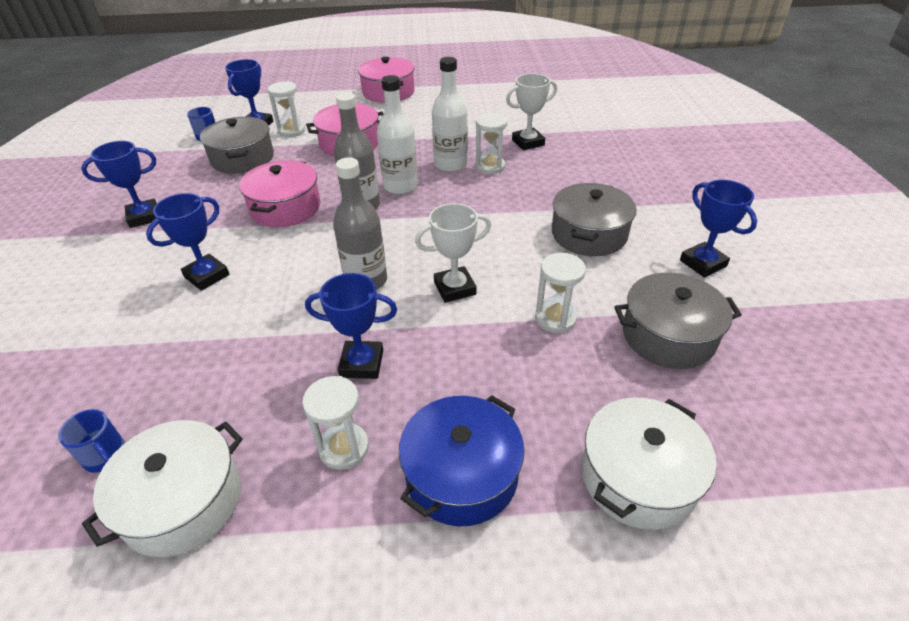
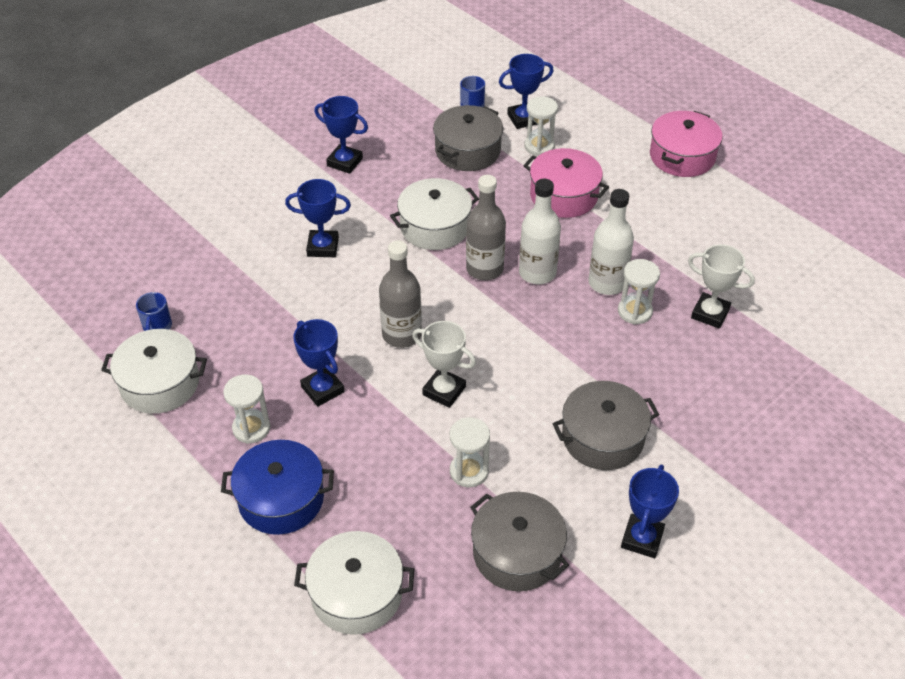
camera: 50 degrees right, 5 degrees up
(285, 208) = (435, 227): pink pot -> white pot

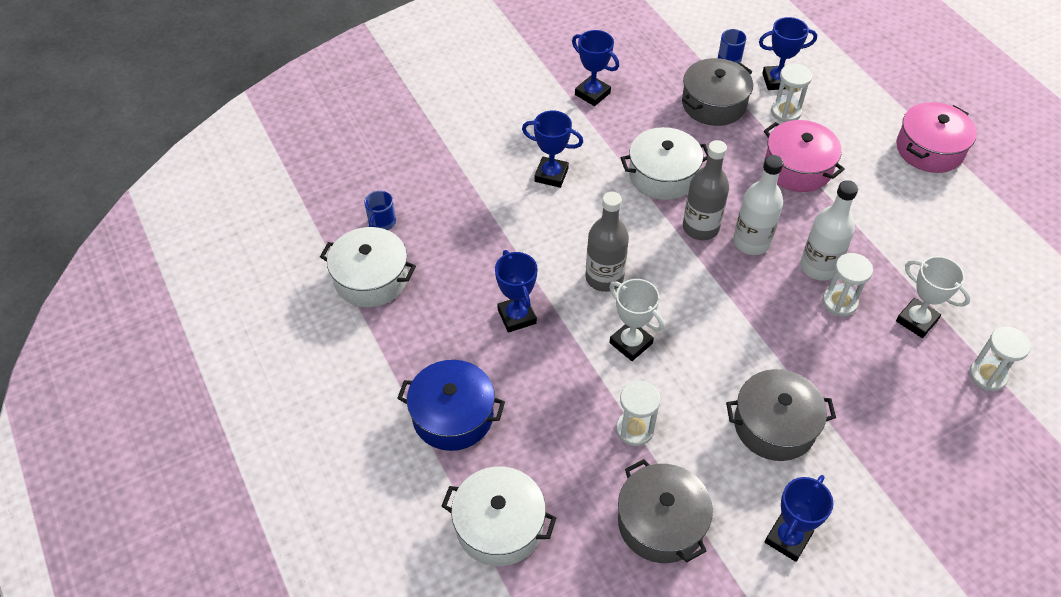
camera: 15 degrees right, 5 degrees up
(251, 428) = (442, 340): white hourglass -> white hourglass (987, 376)

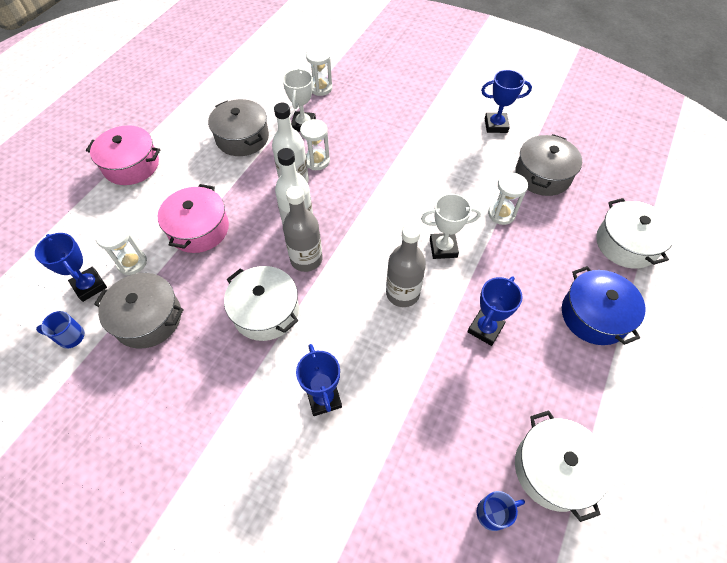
camera: 125 degrees left, 5 degrees up
(592, 94) = (187, 431): blue trophy -> none
(631, 343) = (443, 248): white trophy -> white trophy turned 75 degrees clockwise
(774, 425) = (435, 155): grey pot -> grey pot (242, 138)

